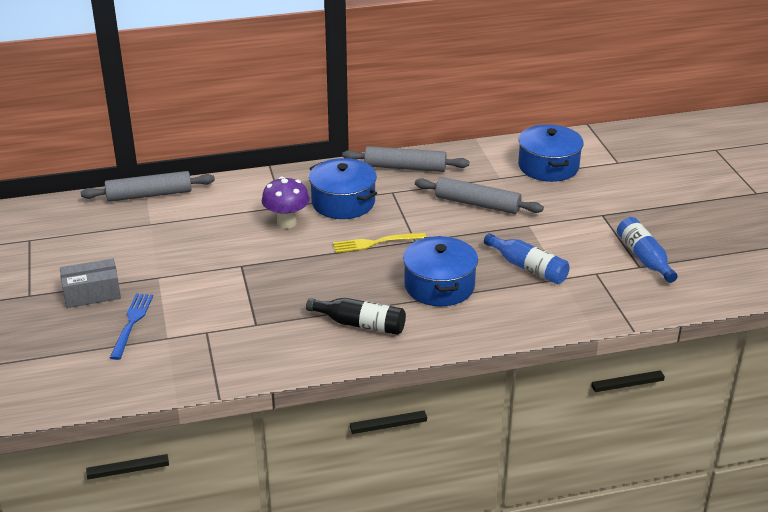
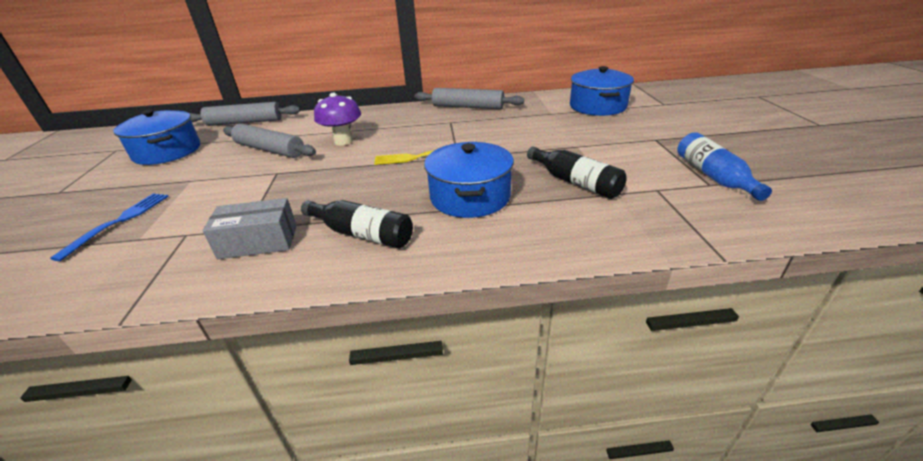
camera: 10 degrees right, 0 degrees up
(92, 293) = (115, 192): grey box -> grey box (258, 241)
(343, 202) = (403, 128): blue pot -> blue pot (167, 152)
(477, 204) = (527, 130): grey rolling pin -> grey rolling pin (270, 149)
(528, 268) = (575, 182): blue bottle -> black bottle

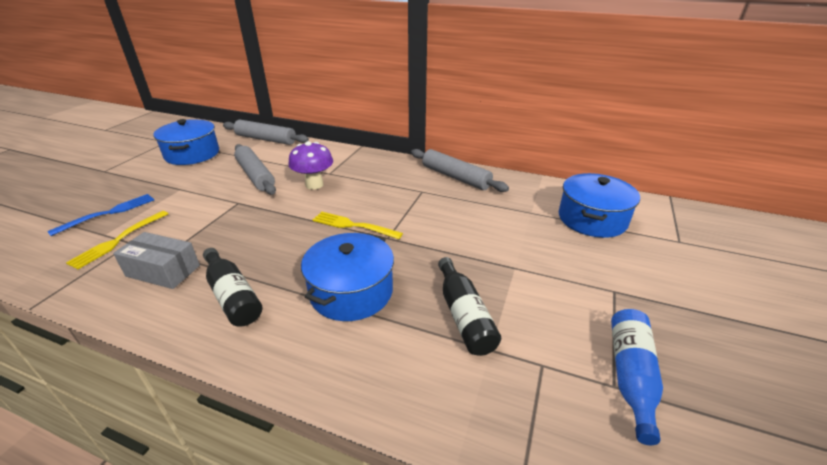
camera: 25 degrees right, 0 degrees up
(166, 237) = (118, 240): none -> yellow fork

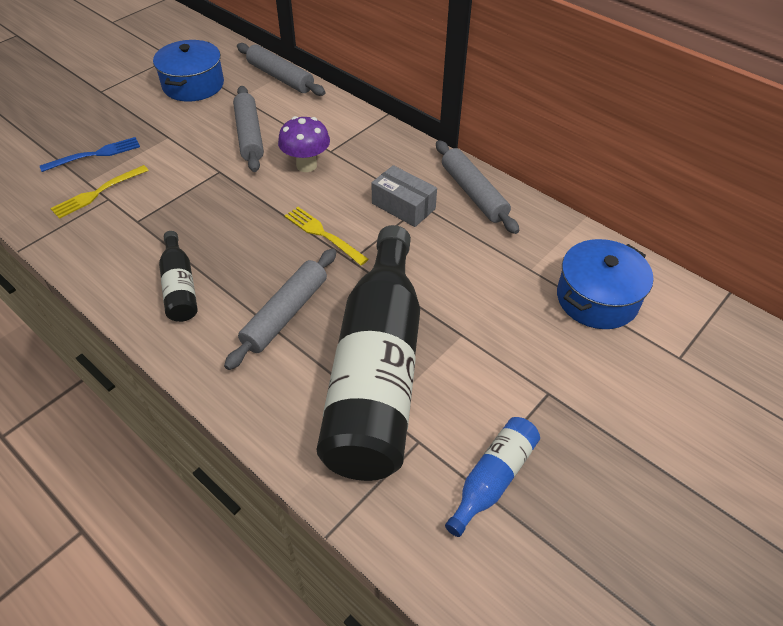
camera: 20 degrees right, 15 degrees up
(163, 271) = (128, 241): grey box -> grey box (403, 206)
(351, 291) = (285, 314): blue pot -> grey rolling pin
(464, 316) = (377, 372): black bottle -> black bottle, size x2.30

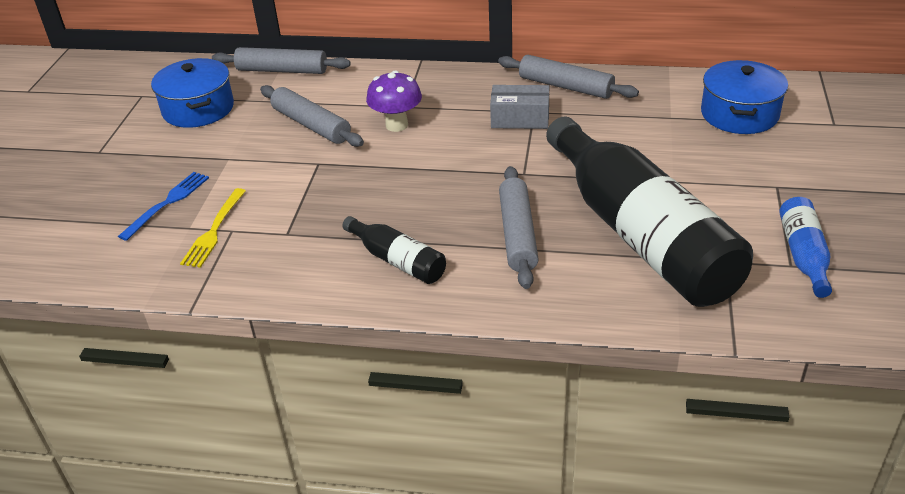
camera: 30 degrees left, 10 degrees down
(323, 234) = (477, 167): yellow fork -> none

